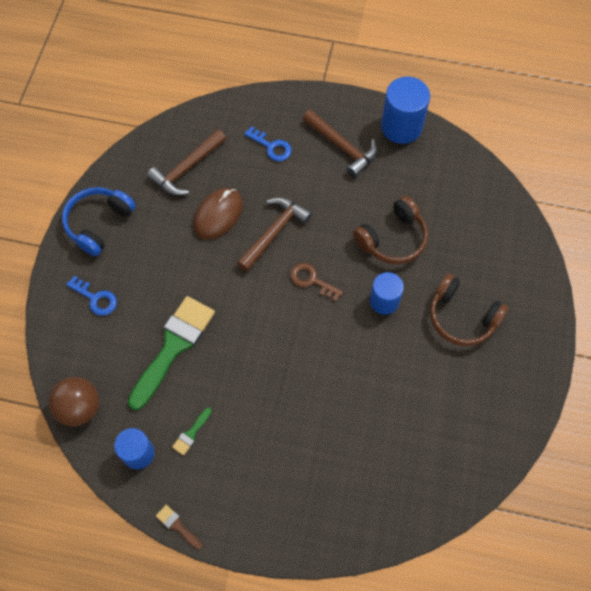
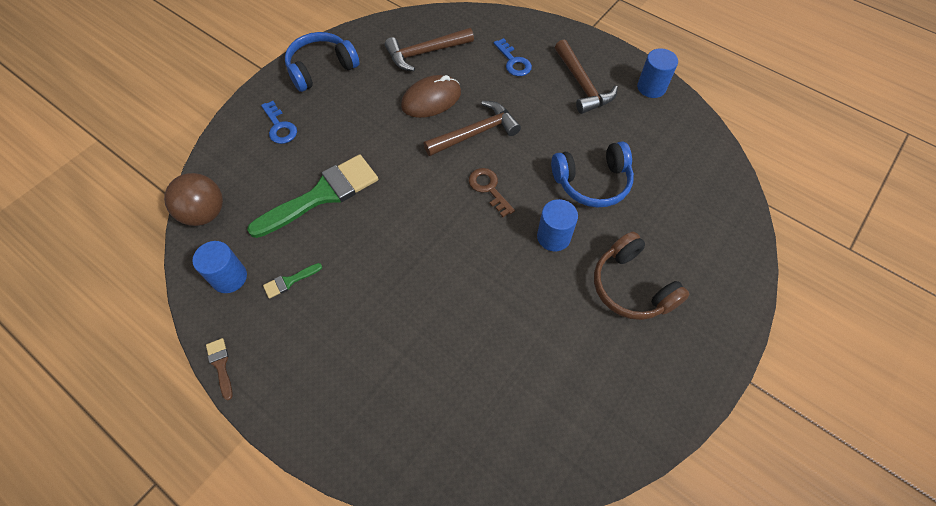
camera: 25 degrees right, 5 degrees down
(392, 239) = (592, 182): brown headphones -> blue headphones
(401, 126) = (651, 87): blue cylinder -> blue cylinder, size x0.65

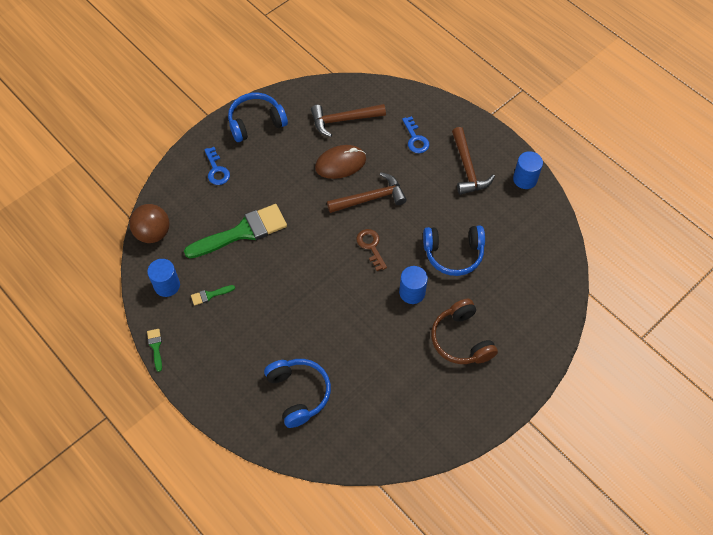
camera: 10 degrees right, 0 degrees up
(221, 365) = (155, 347): brown brush -> green brush
(432, 397) = (299, 393): none -> blue headphones

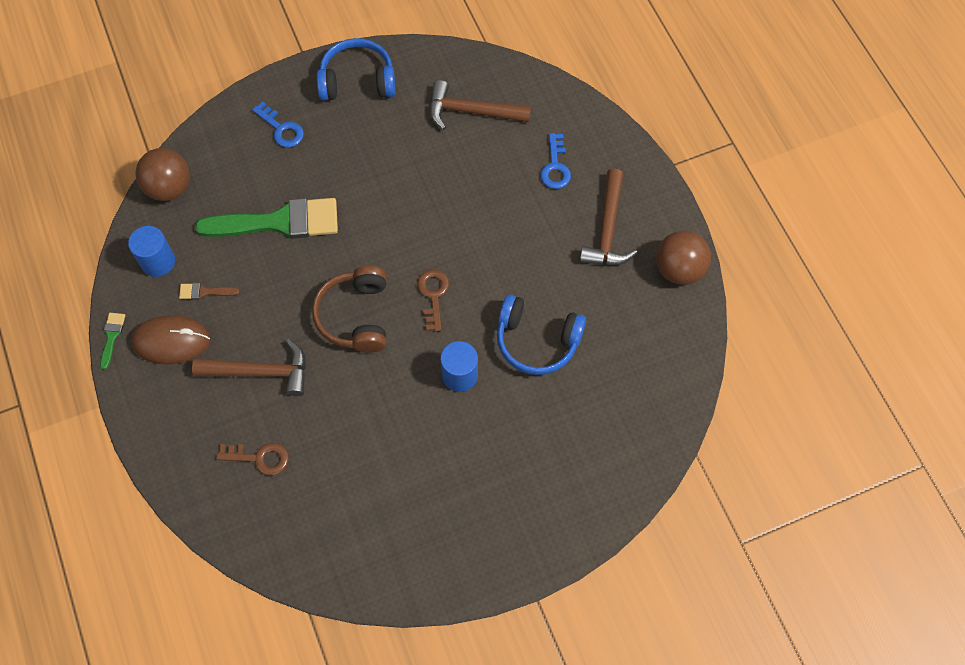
camera: 20 degrees right, 5 degrees up
(210, 295) = (204, 292): green brush -> brown brush
(216, 170) = (281, 129): blue key -> blue key turned 45 degrees counterclockwise
(299, 393) = (259, 458): blue headphones -> brown key
(340, 163) = (442, 170): brown mouse -> brown mouse (171, 341)
(370, 198) = (461, 229): brown hammer -> brown hammer (261, 372)
(461, 339) = (496, 460): brown headphones -> brown headphones (355, 316)
(525, 179) = (679, 269): blue cylinder -> brown ball

